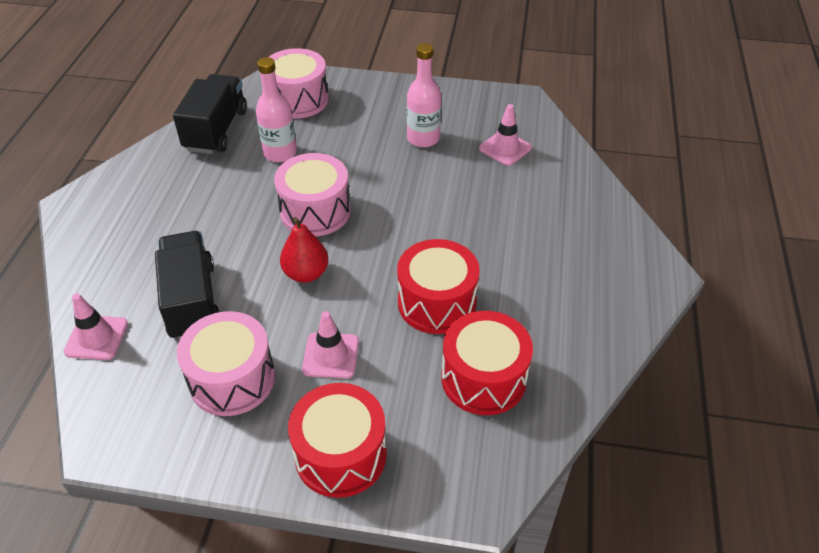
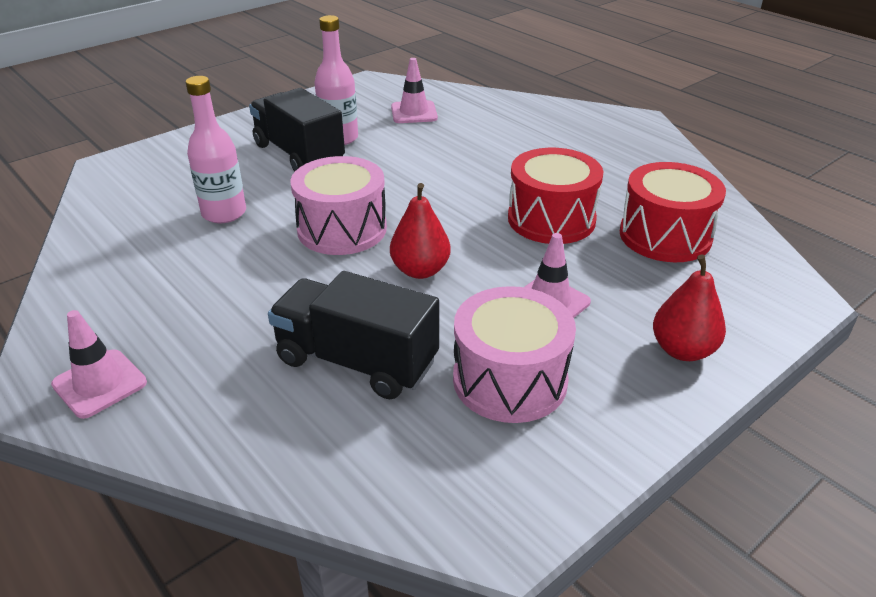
camera: 50 degrees left, 10 degrees down
(96, 338) = (314, 466): pink traffic cone -> pink traffic cone (99, 383)
(216, 130) = (114, 235): black truck -> black truck (299, 154)
(298, 100) = (165, 171): pink drum -> none
(340, 454) = (682, 350): red drum -> red pear

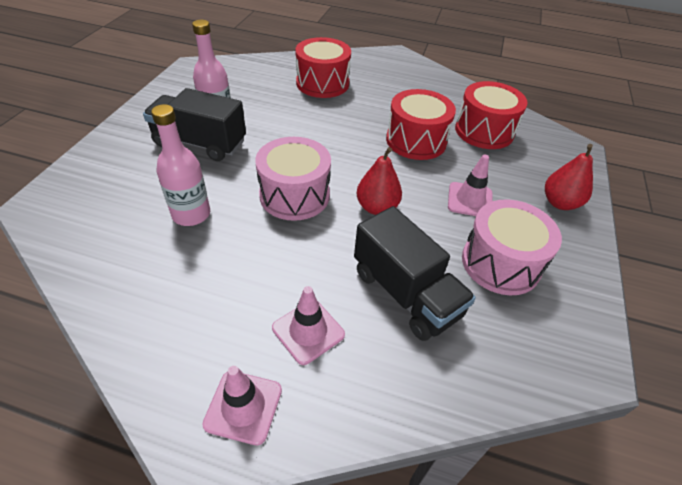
camera: 35 degrees left, 10 degrees up
(357, 361) = (405, 293): black truck -> black truck turned 120 degrees counterclockwise
(414, 112) = (252, 84): pink traffic cone -> pink traffic cone (308, 331)
(499, 130) = (322, 83): none -> red drum

